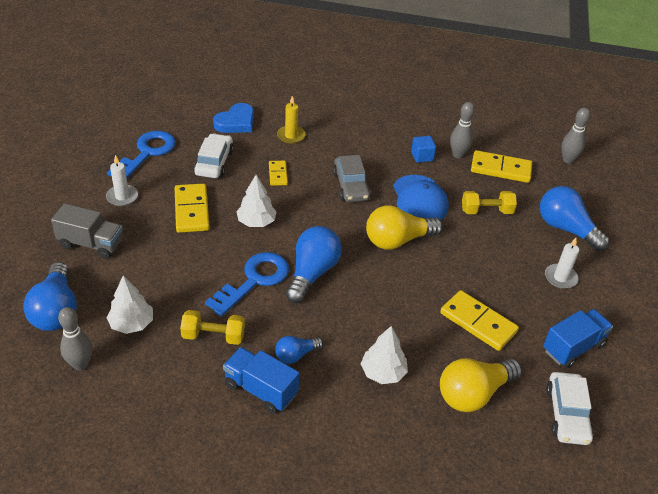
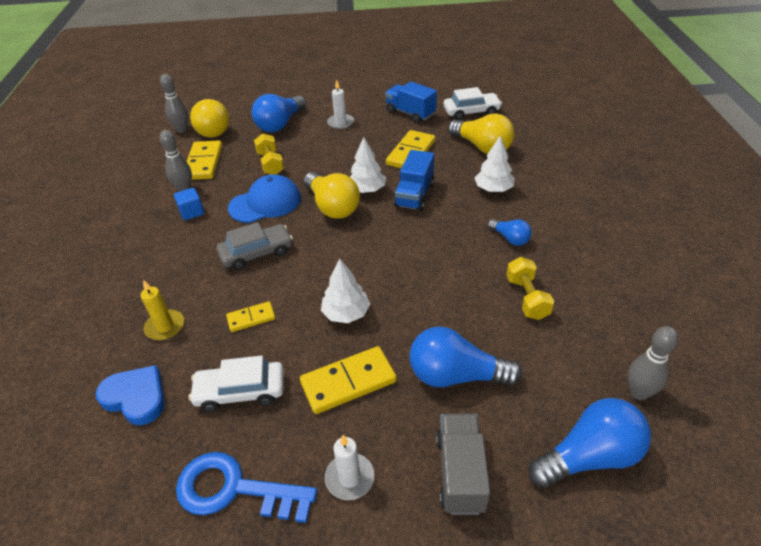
camera: 100 degrees left, 0 degrees up
(132, 324) = (557, 370): white tree -> white tree (367, 190)
(254, 280) = (437, 290): blue key -> none
(260, 389) = (561, 250): blue truck -> blue truck (414, 195)
(312, 273) = (405, 251): blue light bulb -> blue light bulb (456, 375)
(565, 180) = (213, 129): none -> yellow light bulb

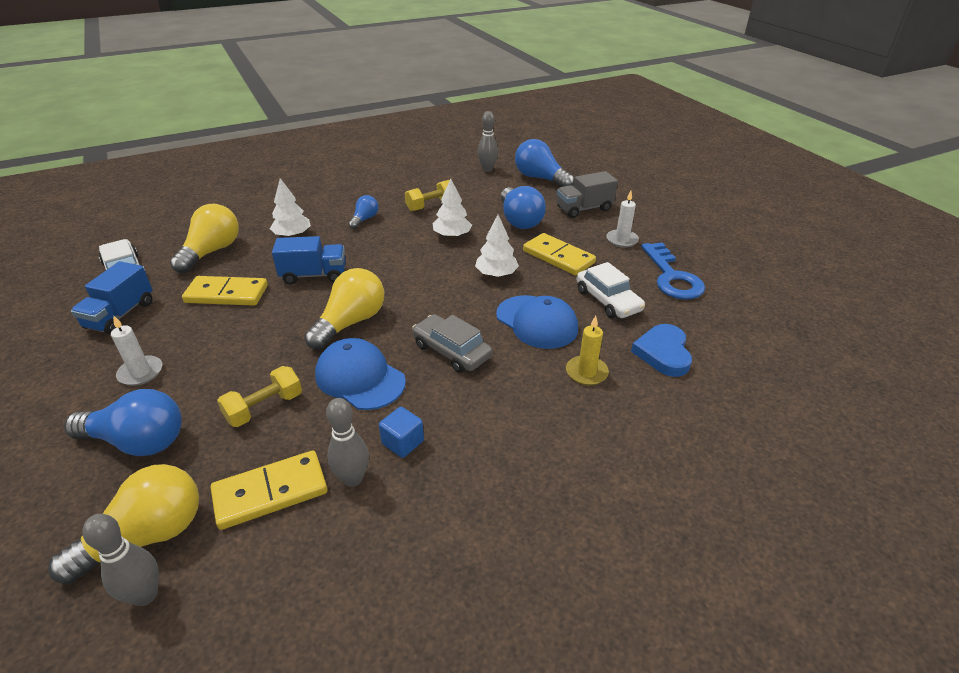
camera: 115 degrees left, 5 degrees down
(251, 318) = (537, 322): yellow domino -> blue cap
(367, 190) = (311, 307): white tree -> white tree (452, 236)

